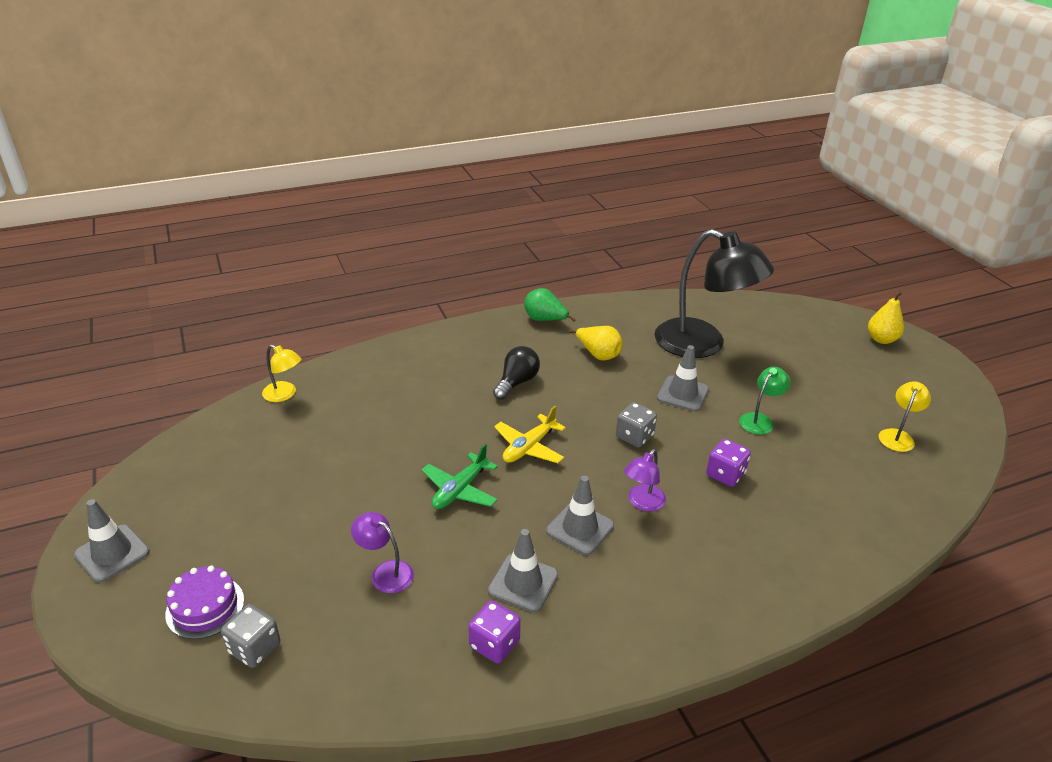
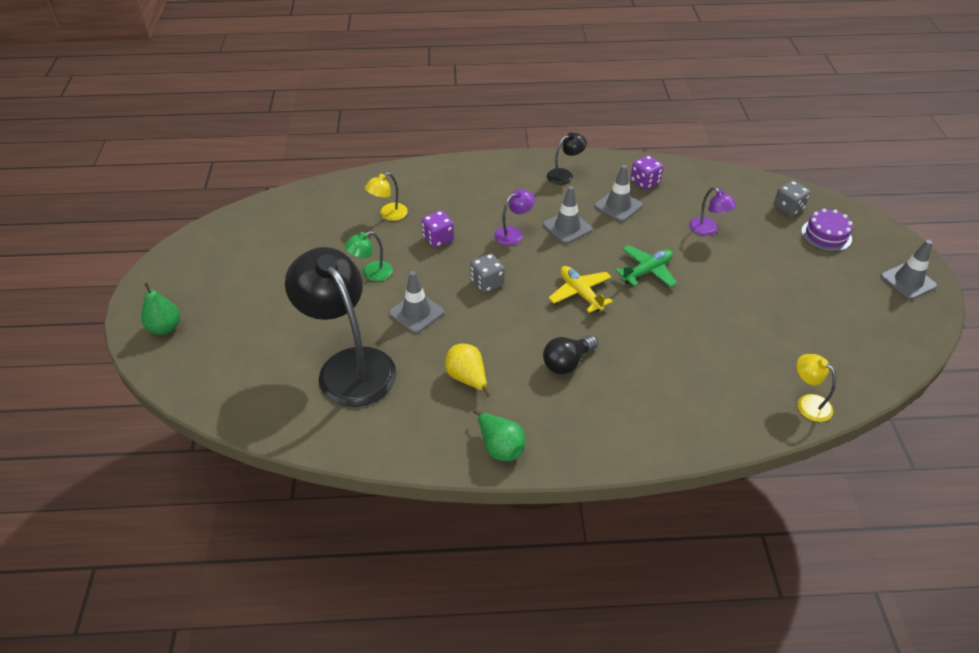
camera: 160 degrees left, 10 degrees up
(529, 447) = (580, 293): yellow plane -> yellow plane turned 90 degrees counterclockwise
(625, 625) = (565, 175): none -> black lamp
(881, 339) = (165, 327): yellow pear -> green pear
(898, 436) = (277, 237): yellow lamp -> yellow lamp (388, 214)

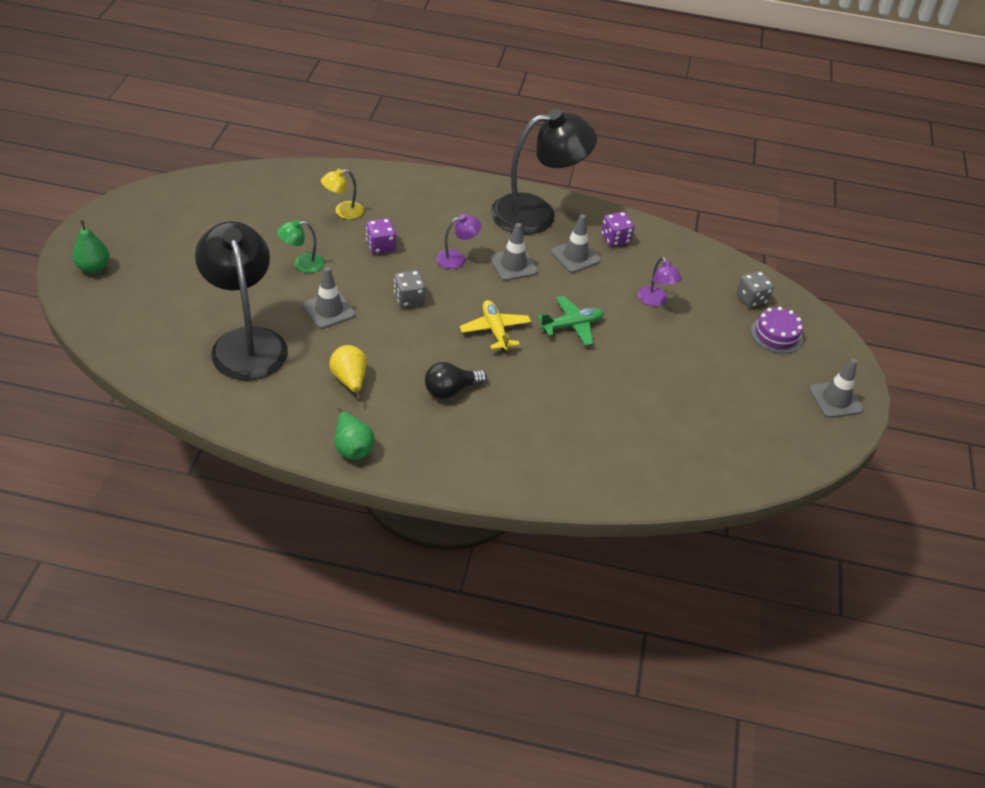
camera: 10 degrees right, 0 degrees up
(565, 175) = (536, 213): black lamp -> black lamp, size x2.31
(808, 403) = (666, 484): yellow lamp -> none

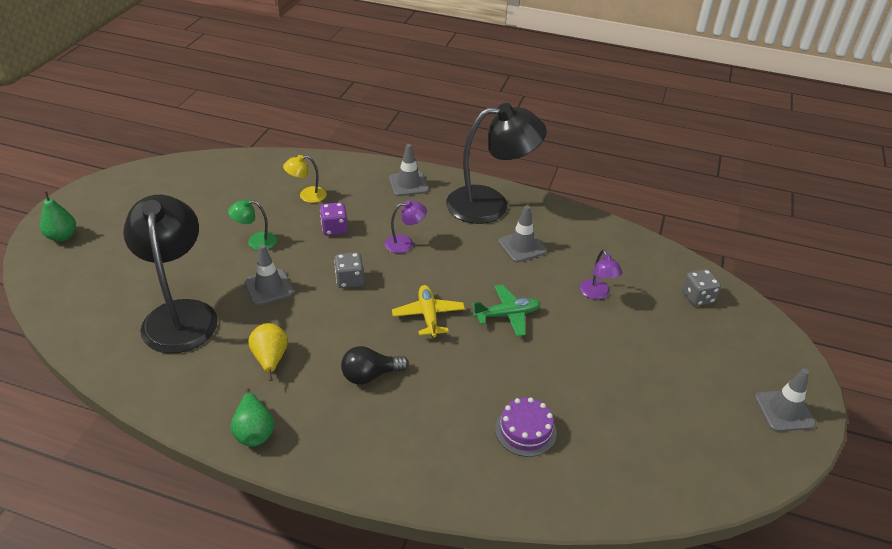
camera: 10 degrees right, 5 degrees down
(513, 265) = (459, 252): grey traffic cone -> grey traffic cone (408, 184)
(615, 239) = (564, 232): purple dice -> none
(776, 334) = (722, 335): purple cake -> purple cake (525, 430)

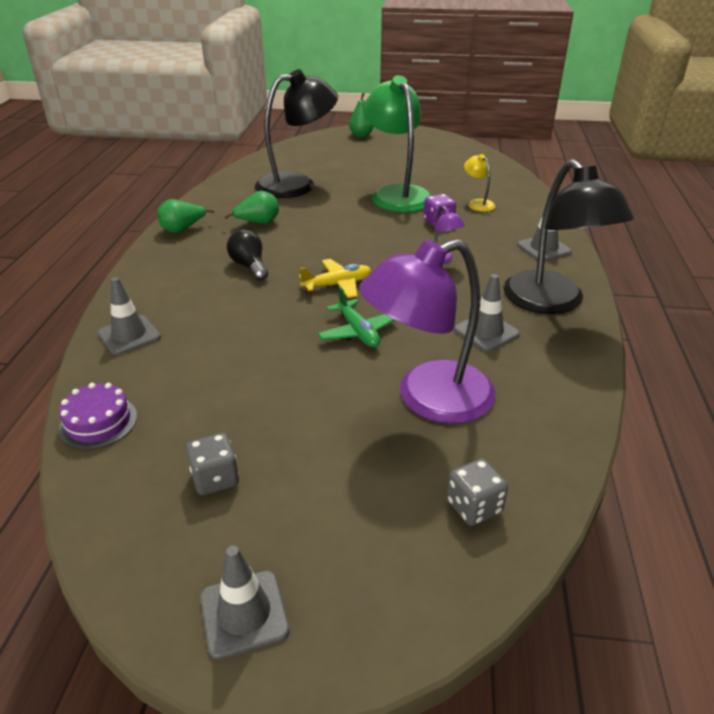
camera: 80 degrees right, 5 degrees down
(256, 242) = (397, 194): green lamp -> green lamp, size x2.31
(269, 287) = (342, 208): grey traffic cone -> grey traffic cone (129, 335)
(270, 359) = (258, 223): yellow pear -> green pear
(349, 280) = (369, 240): grey dice -> grey dice (215, 478)
(525, 430) = (190, 357): purple cake -> purple cake (98, 422)
(597, 294) = (428, 398): purple lamp -> purple lamp, size x2.31

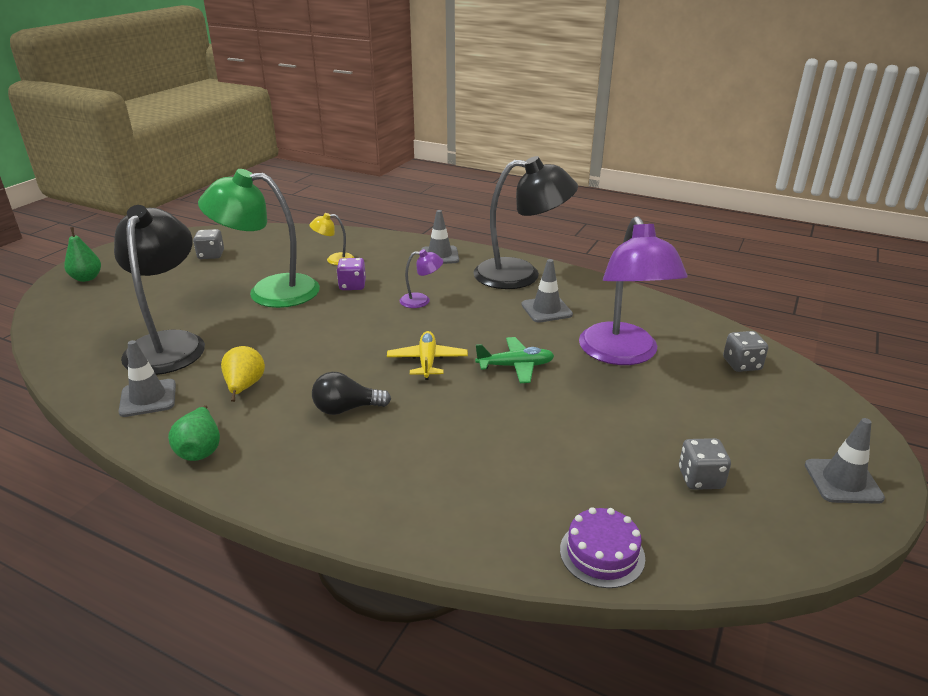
camera: 70 degrees left, 5 degrees down
(129, 335) = (441, 519): grey traffic cone -> grey traffic cone (148, 398)
(258, 223) = (244, 387): green pear -> yellow pear
(433, 159) = (211, 255): none -> grey dice

